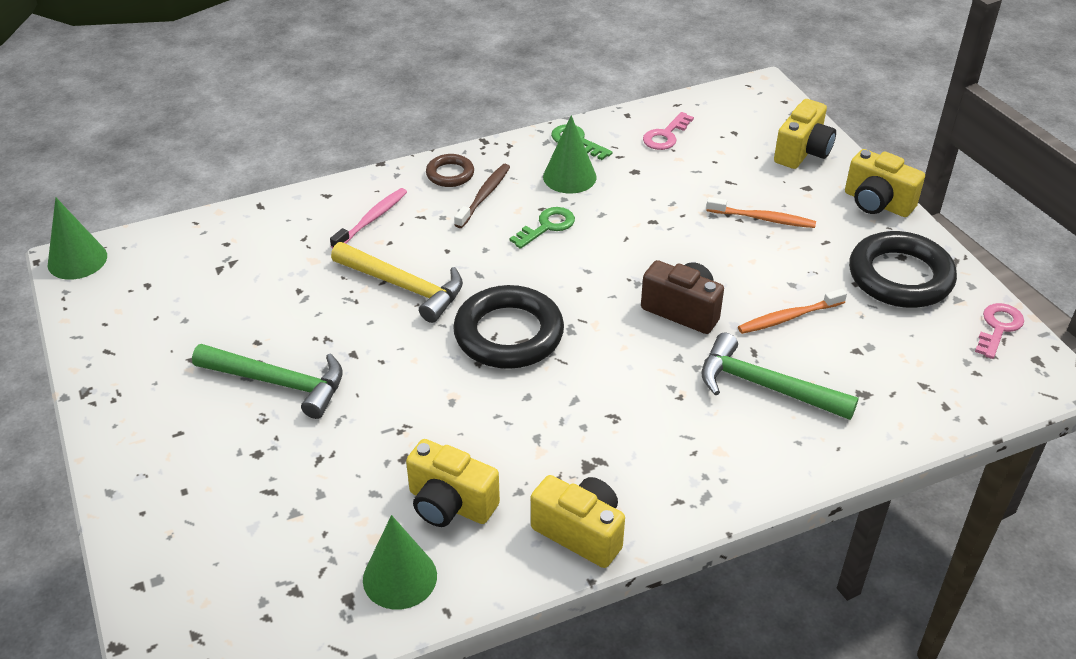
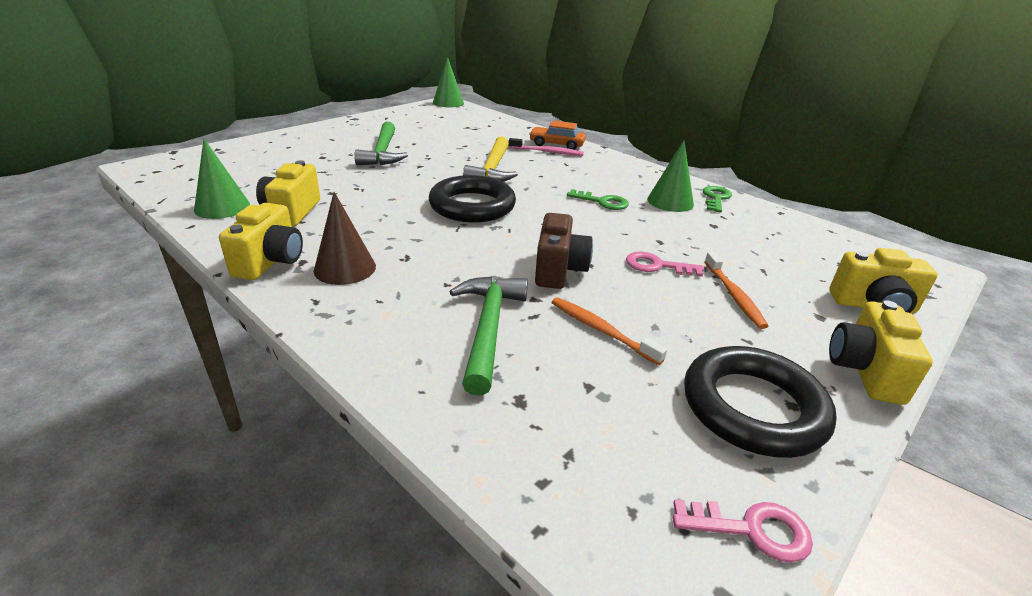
camera: 65 degrees right, 10 degrees down
(350, 202) = (556, 145): none -> orange car
(450, 174) = (619, 165): brown ring -> none
(484, 196) = (610, 178): brown toothbrush -> none
(620, 470) = (345, 268): none -> brown cone
(665, 136) = (780, 231): pink key -> pink key (656, 266)

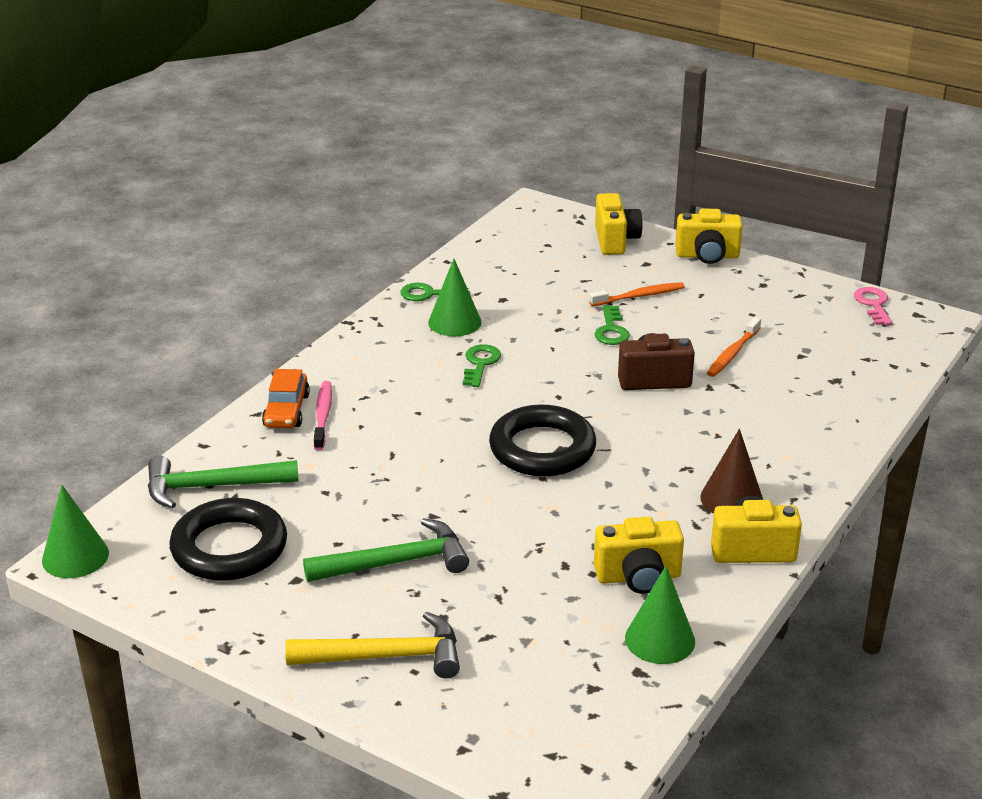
camera: 100 degrees left, 0 degrees up
(488, 329) = (768, 403): green hammer -> green hammer (212, 487)
(492, 169) = (415, 452): yellow hammer -> yellow hammer (385, 656)
(656, 266) = (611, 330): pink key -> green key
(753, 407) = (776, 297): black ring -> black ring (229, 547)

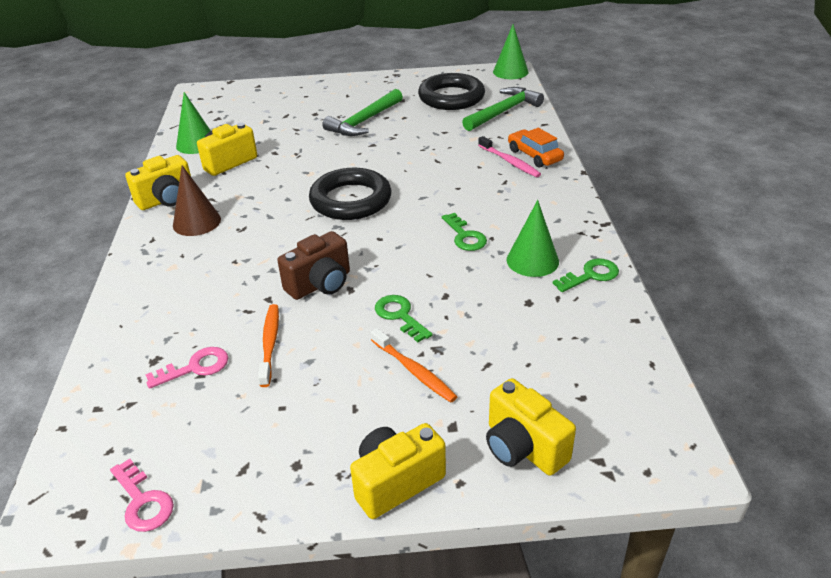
camera: 145 degrees right, 5 degrees up
(385, 656) = (324, 94): yellow hammer -> none
(639, 296) = (414, 371): orange toothbrush -> orange toothbrush turned 75 degrees counterclockwise
(803, 361) = (195, 367): none -> pink key

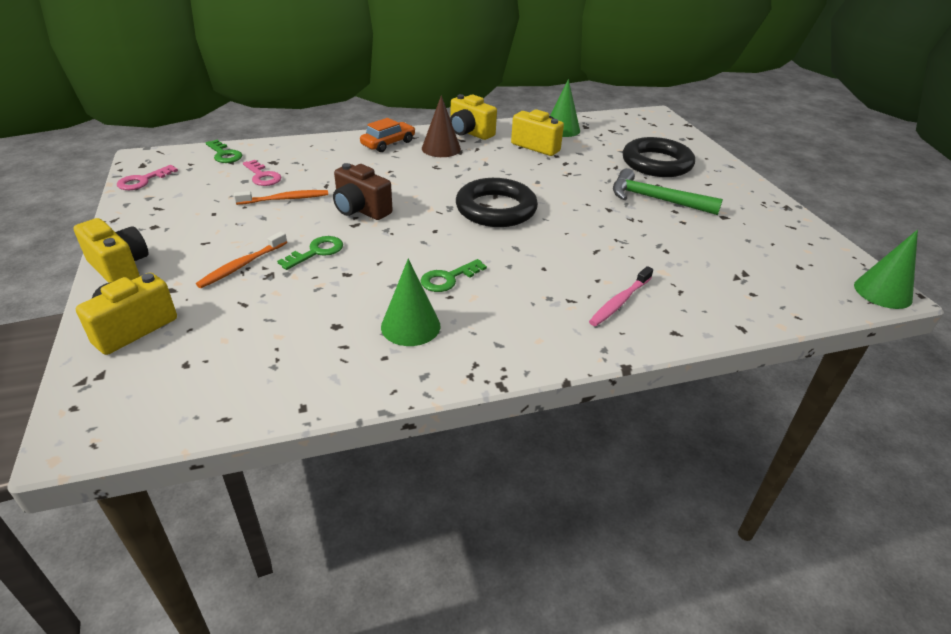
camera: 75 degrees right, 0 degrees up
(451, 97) = (759, 249): black ring -> black ring (656, 163)
(503, 112) = (751, 291): green hammer -> none
(534, 155) = (647, 321): orange car -> orange car (388, 143)
(591, 275) = (386, 371): green key -> green key (224, 154)

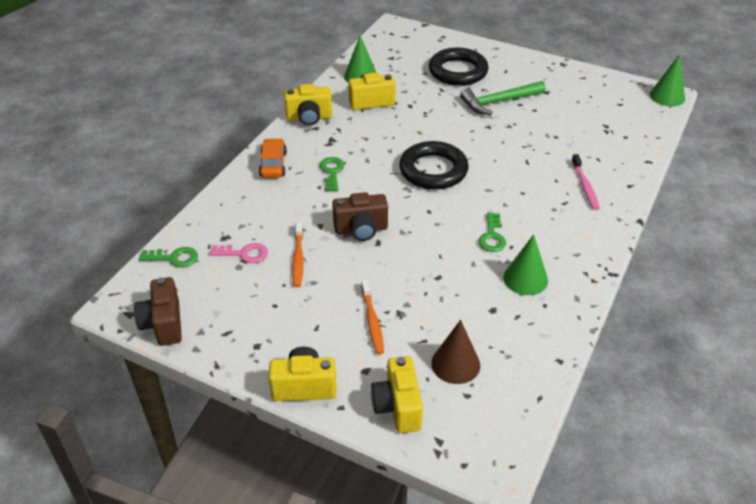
camera: 45 degrees left, 5 degrees up
(143, 181) = (163, 324): pink key -> brown camera
(285, 199) = (298, 258): orange toothbrush -> orange toothbrush turned 150 degrees clockwise
(317, 252) = (395, 277): green key -> green key (332, 172)
(441, 148) = (316, 145): brown cone -> brown cone (455, 364)

